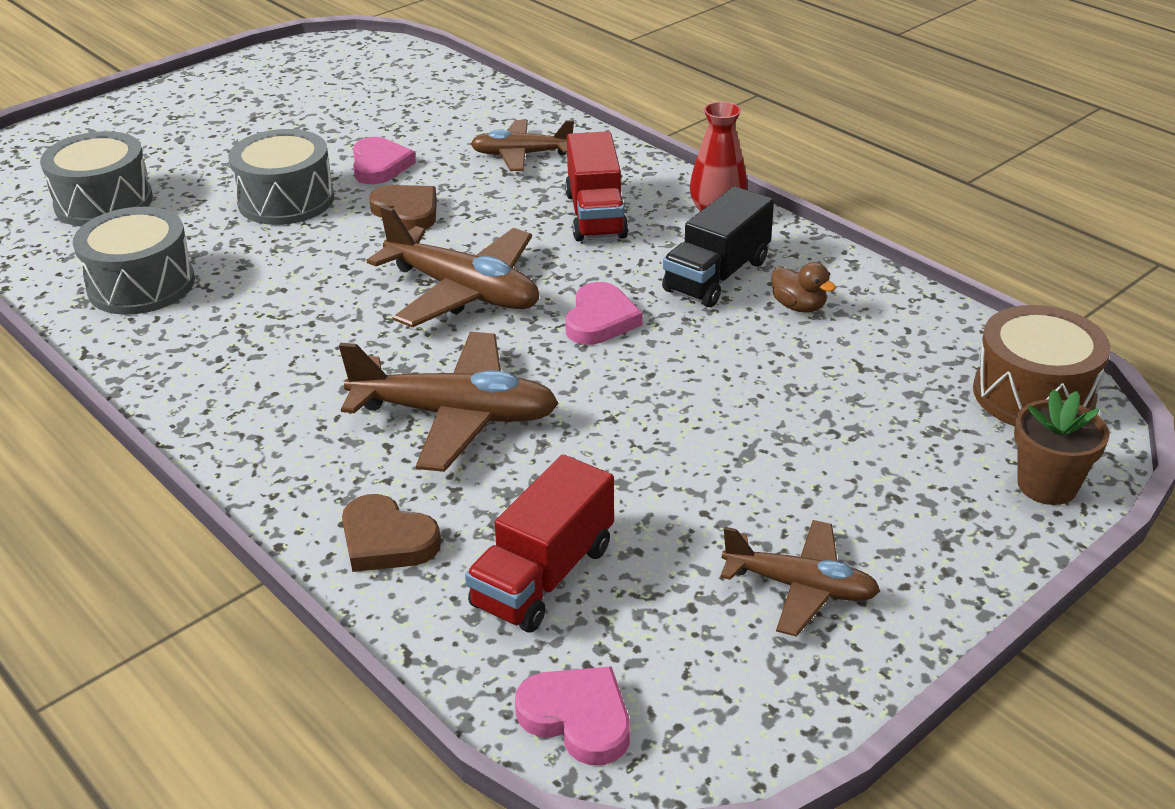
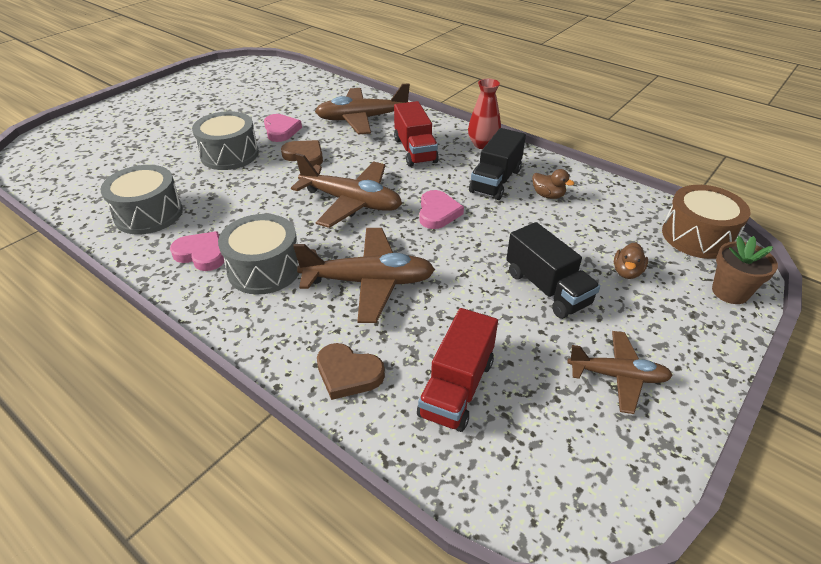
camera: 10 degrees left, 5 degrees up
(104, 202) = (115, 164): grey drum -> grey drum (264, 269)
(521, 155) = (362, 119): brown plane -> brown plane, size x1.58
(577, 718) = (512, 493): pink heart -> pink heart (201, 254)
(738, 451) = (547, 288): none -> black truck
(883, 439) = (627, 272): none -> brown duck

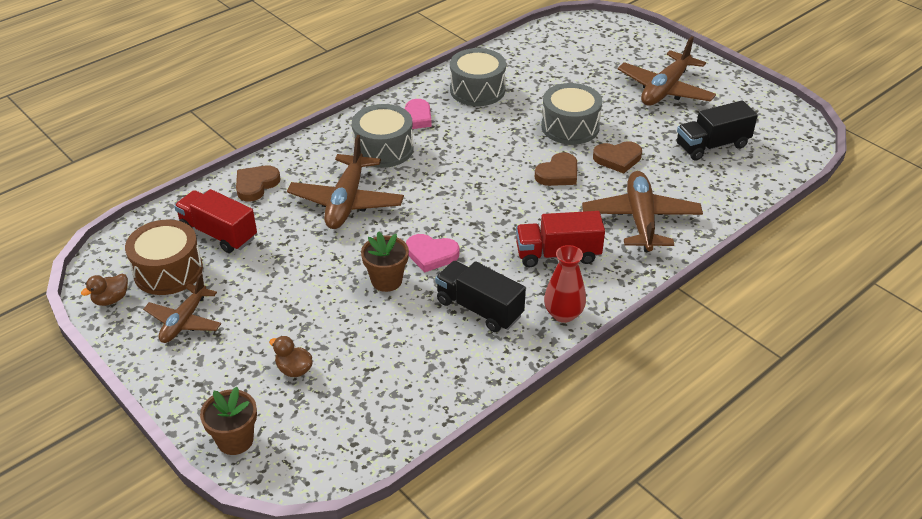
camera: 100 degrees right, 0 degrees up
(281, 130) = (617, 159): pink heart -> brown heart
(351, 202) = (465, 200): brown plane -> brown plane (665, 89)
(484, 234) = (386, 280): none -> brown flower pot
(547, 288) = (296, 306): black truck -> black truck (712, 146)
(548, 195) = (439, 346): brown duck -> brown duck (111, 299)
(697, 236) = (326, 453): brown drum -> brown drum (168, 271)

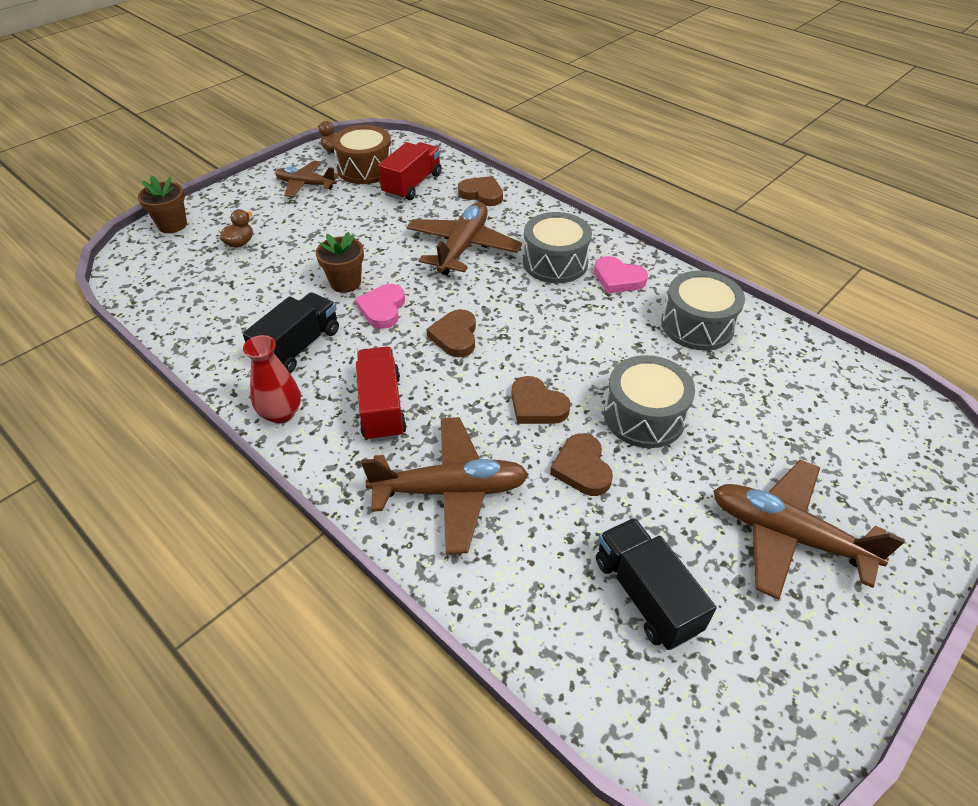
camera: 85 degrees right, 5 degrees up
(346, 202) = (463, 247): brown plane -> brown plane turned 105 degrees clockwise
(475, 211) = (455, 336): none -> brown heart

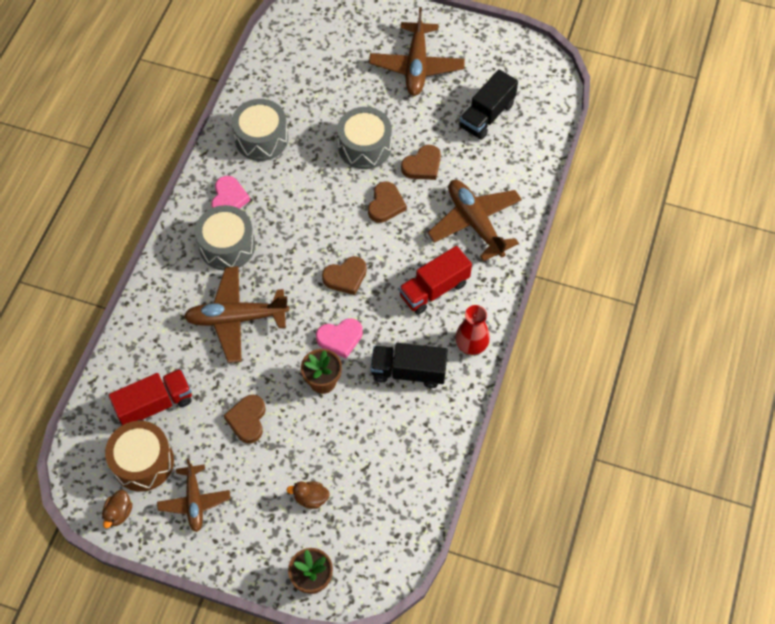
camera: 115 degrees left, 15 degrees up
(412, 184) = (155, 404): red truck -> red truck turned 150 degrees clockwise
(482, 194) = (147, 338): brown heart -> brown heart (247, 420)

